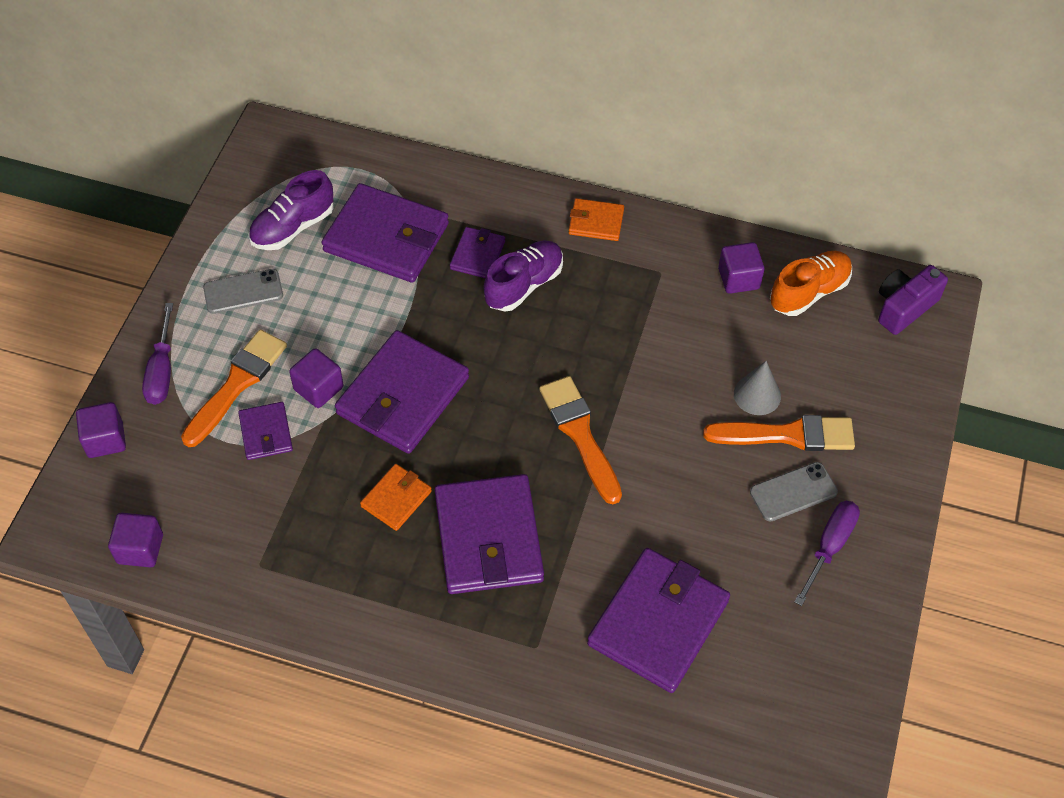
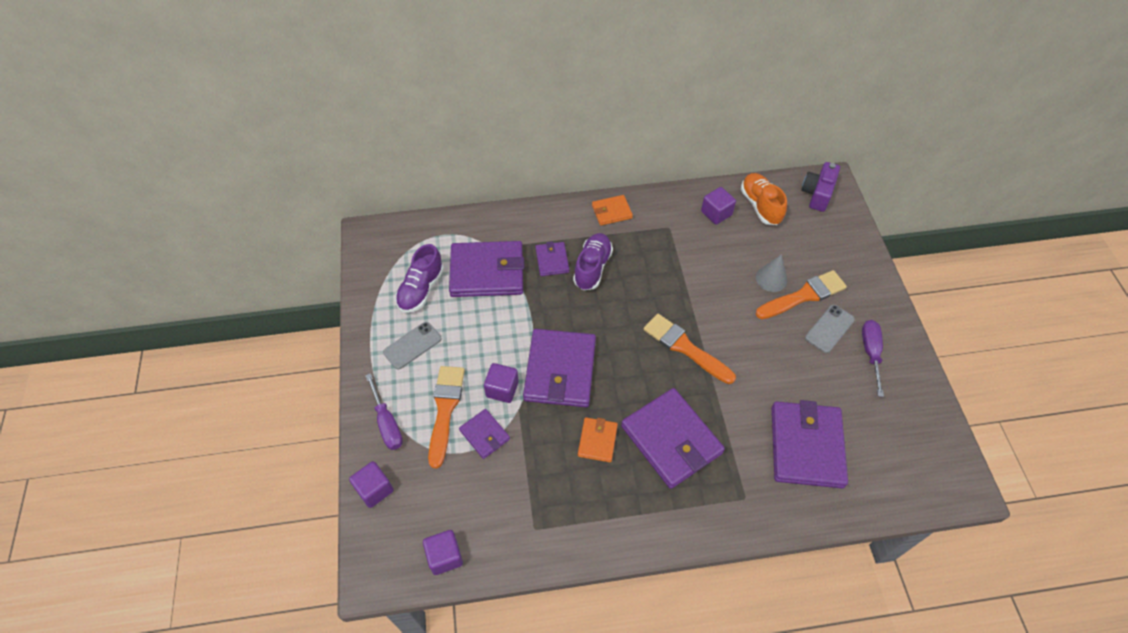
camera: 25 degrees left, 0 degrees up
(809, 292) = (760, 205): orange shoe -> orange shoe turned 45 degrees counterclockwise

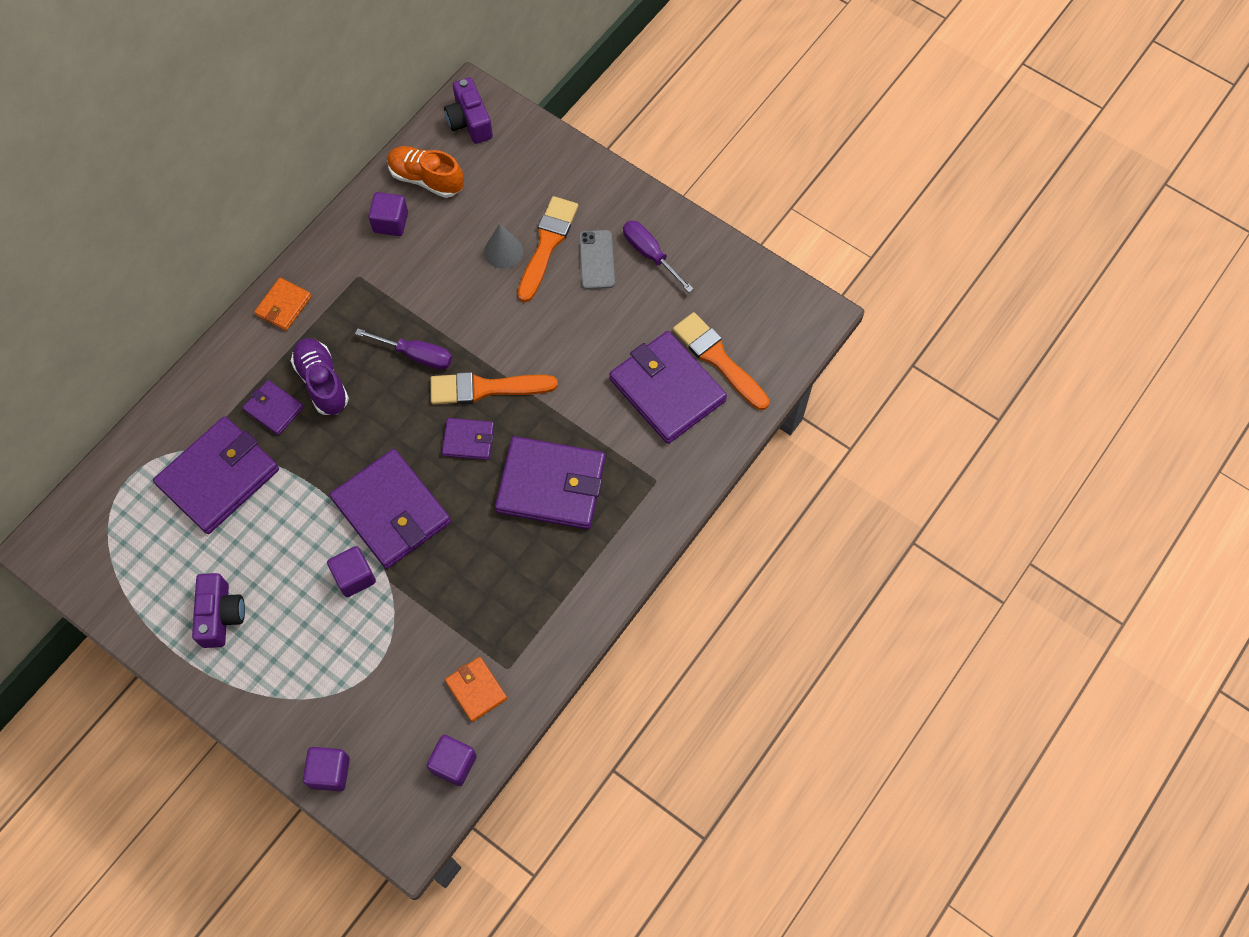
camera: 45 degrees left, 10 degrees up
(387, 423) = (276, 706): purple screwdriver -> purple screwdriver (416, 355)
(412, 345) = (221, 615): grey phone -> purple camera
(421, 289) = (168, 554): purple shoe -> none
(445, 410) = (320, 644): orange brush -> orange brush (718, 359)
(484, 434) = (381, 632): purple wallet -> purple wallet (468, 440)
(597, 441) = (488, 544): orange wallet -> orange wallet (476, 690)

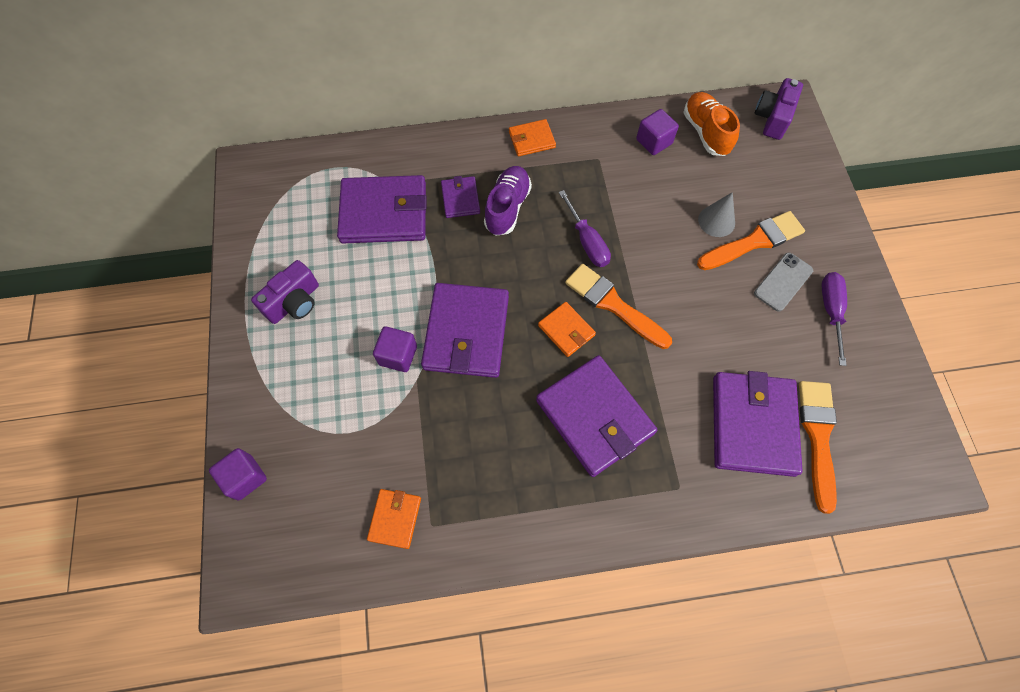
camera: 45 degrees right, 0 degrees up
(454, 763) = (325, 559): purple cube -> none
(468, 440) = (566, 330): purple wallet -> orange wallet

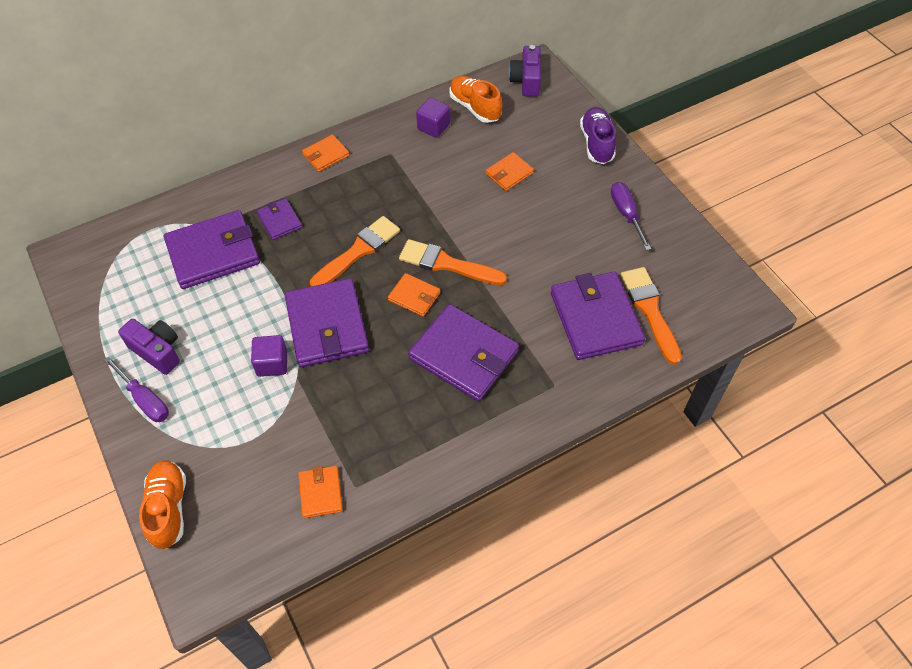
camera: 20 degrees left, 10 degrees down
(245, 477) = (168, 508): purple cube -> orange shoe
(294, 302) = (157, 351): purple camera -> purple camera turned 75 degrees counterclockwise
(507, 207) = (325, 215): purple shoe -> purple shoe (596, 143)
(587, 241) = (405, 221): purple screwdriver -> purple screwdriver (144, 399)
(716, 221) = (509, 173): grey cone -> orange wallet
(754, 241) = (546, 180): orange brush -> orange brush (358, 251)
(783, 282) = (580, 203): grey phone -> none

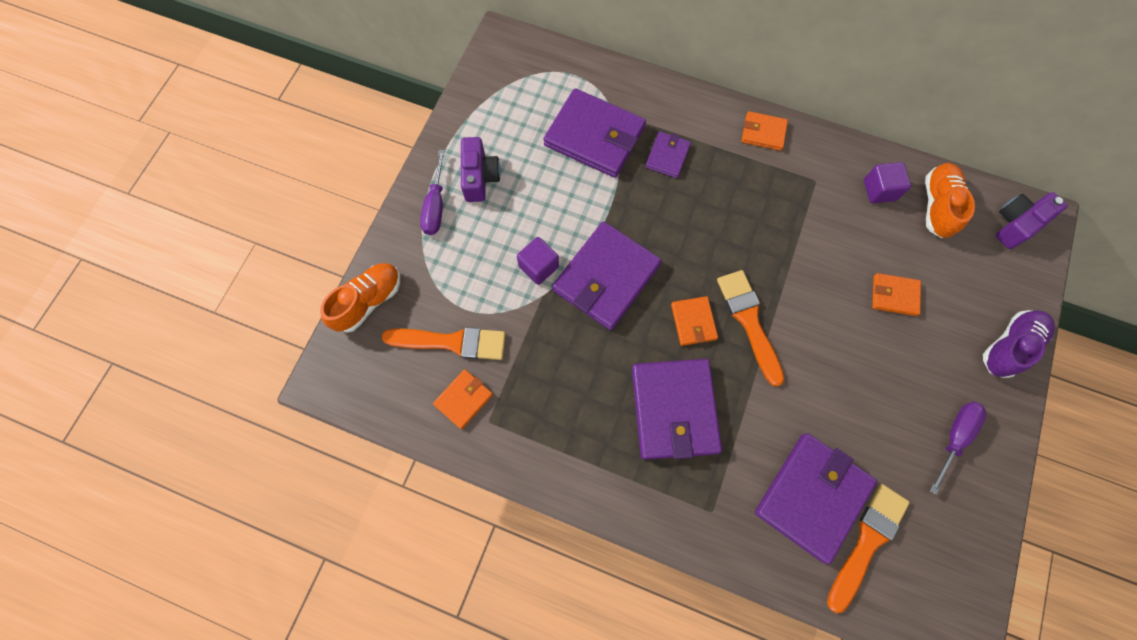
camera: 50 degrees right, 15 degrees up
(358, 251) = (695, 240): orange brush -> orange brush (452, 342)

